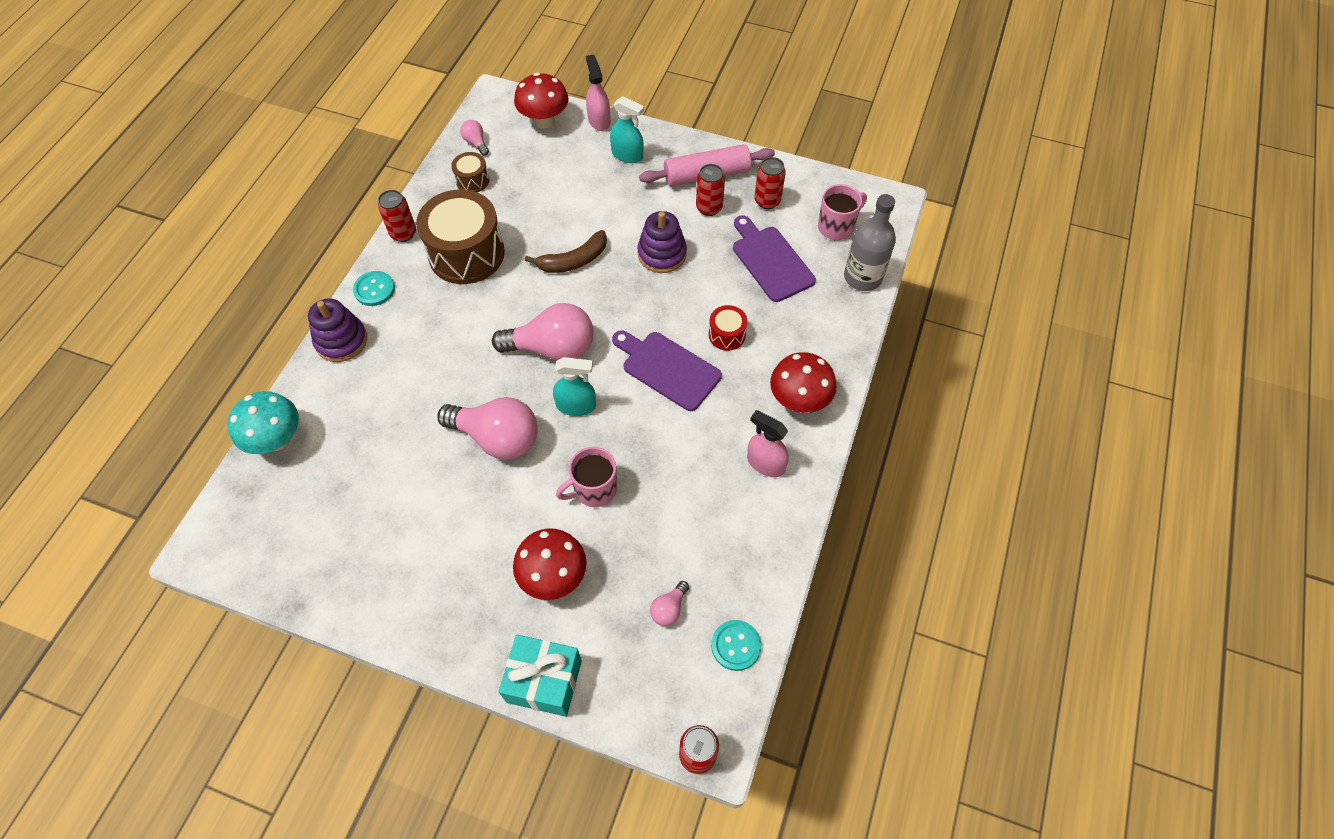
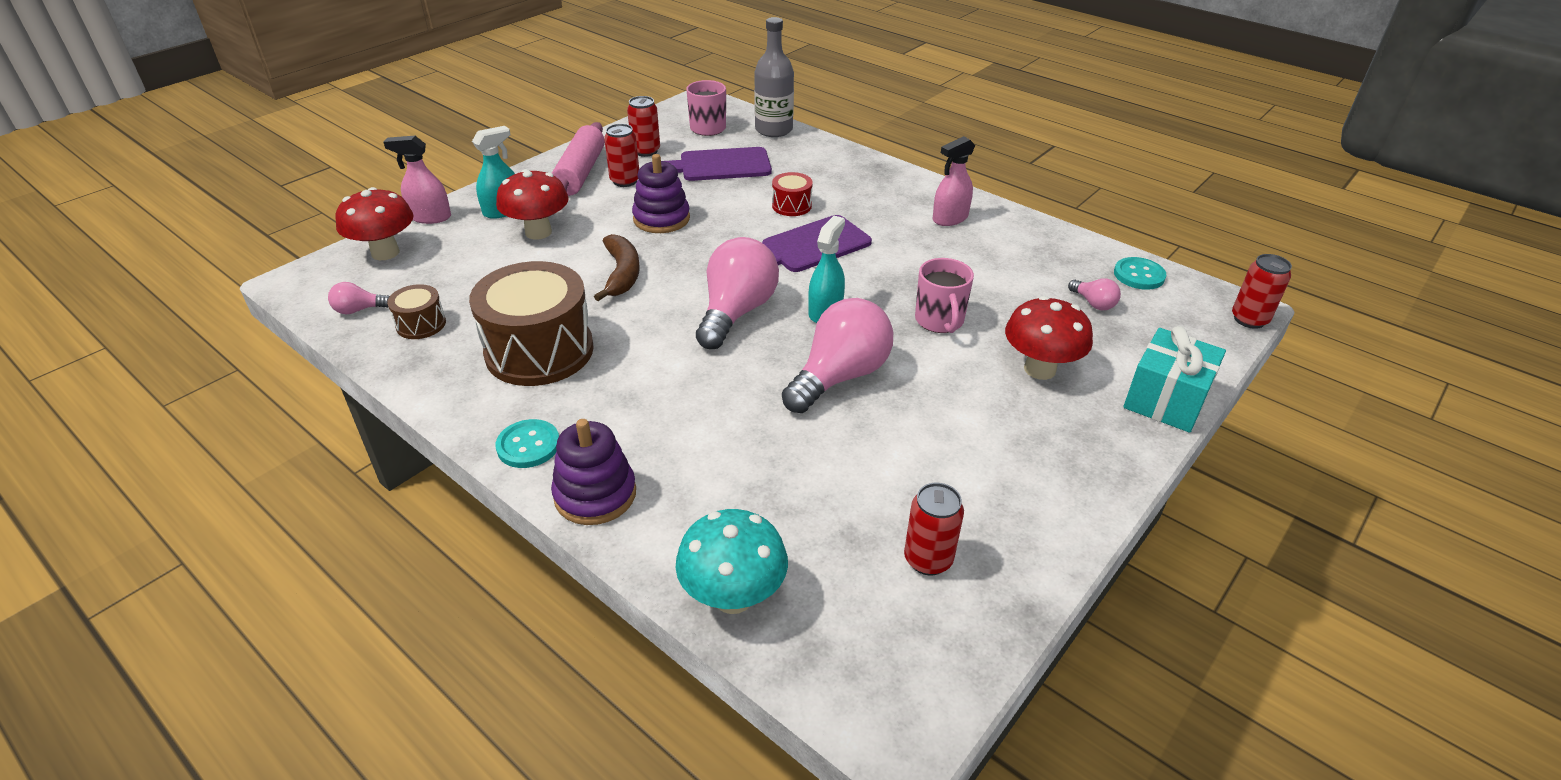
camera: 70 degrees left, 20 degrees down
(403, 233) = (451, 401): red can -> red can (928, 559)
(799, 401) = (889, 188): red mushroom -> red mushroom (538, 232)

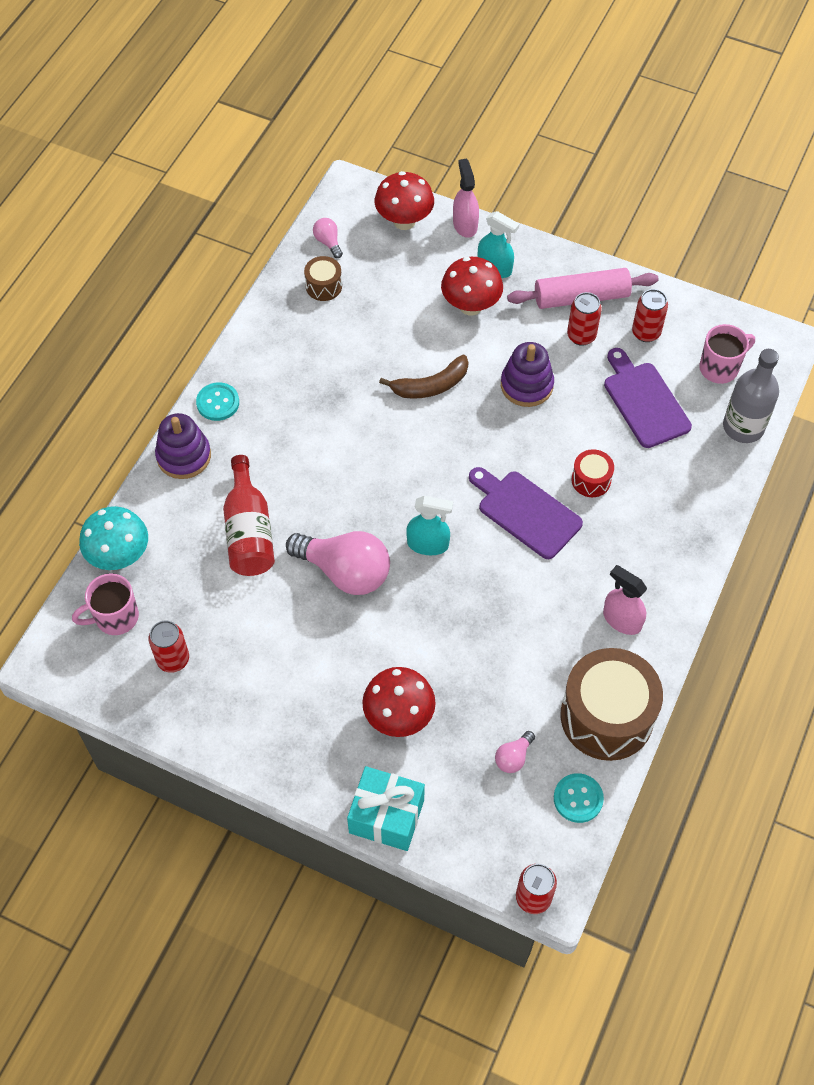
camera: 75 degrees right, 20 degrees up
(539, 351) = (316, 369): brown drum -> brown drum (606, 716)
(736, 312) = (405, 481): pink light bulb -> none
(749, 448) = (249, 531): none -> red bottle
(939, 321) = (443, 632): pink mug -> pink mug (115, 617)

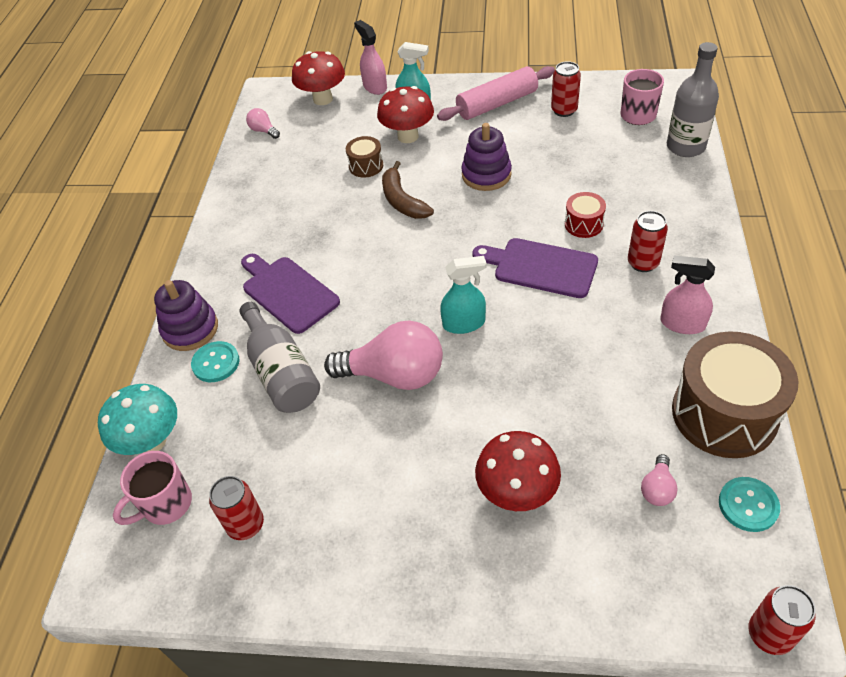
camera: 15 degrees left, 10 degrees down
(218, 403) = (208, 275): turquoise button -> turquoise button (216, 363)
(249, 531) = (281, 372): red bottle -> grey bottle
(323, 286) = (273, 161): brown drum -> brown drum (366, 166)
(386, 816) = (558, 606): turquoise gift -> none
(431, 385) = (402, 201): brown banana -> brown banana turned 105 degrees clockwise
(581, 336) = (512, 128): red can -> red can (643, 263)
(644, 401) = (592, 155): purple cutting board -> purple cutting board (287, 292)

